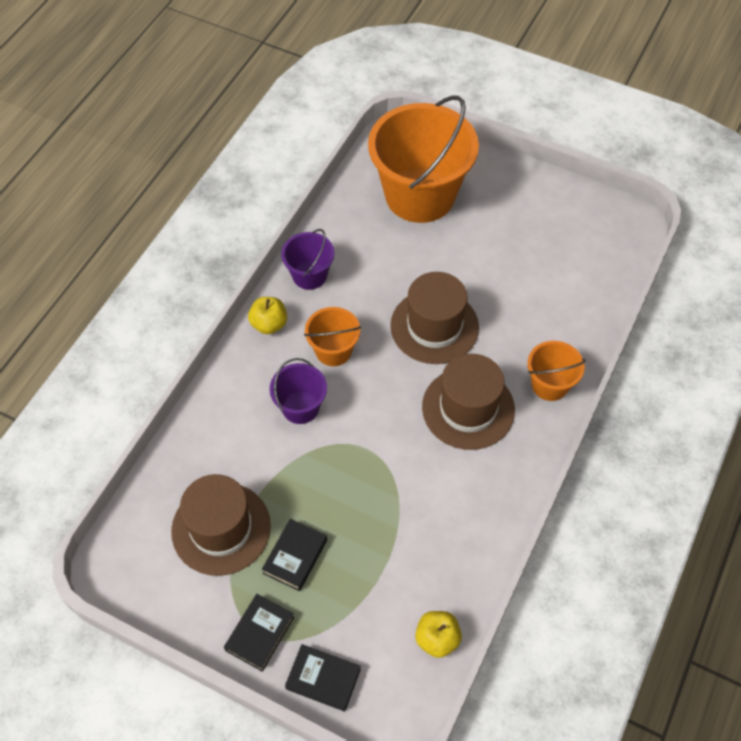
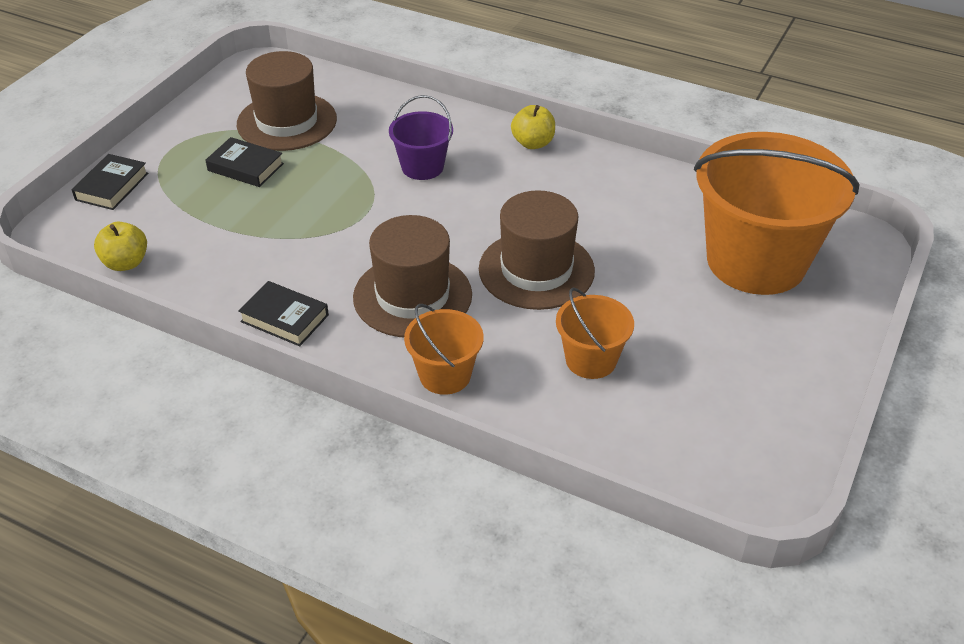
camera: 90 degrees right, 15 degrees down
(260, 634) = (171, 148): black book -> black book (284, 318)
(309, 275) = (605, 170): purple bucket -> none
(333, 350) = (498, 189): orange bucket -> orange bucket (591, 360)

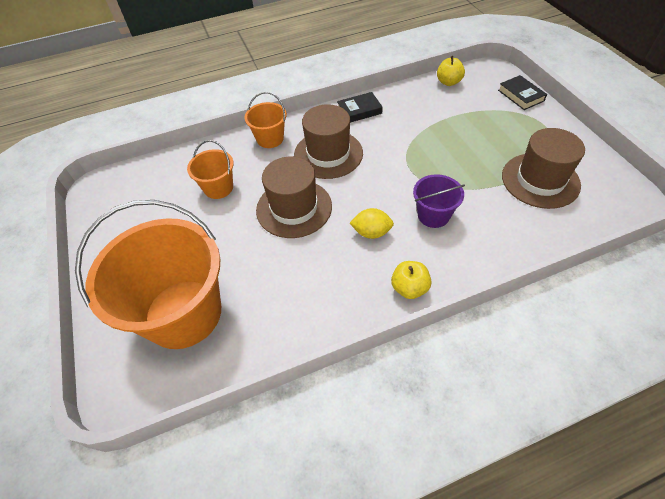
camera: 135 degrees right, 10 degrees up
(245, 167) = (500, 144): black book -> none
(497, 195) = (371, 232): none -> yellow lemon

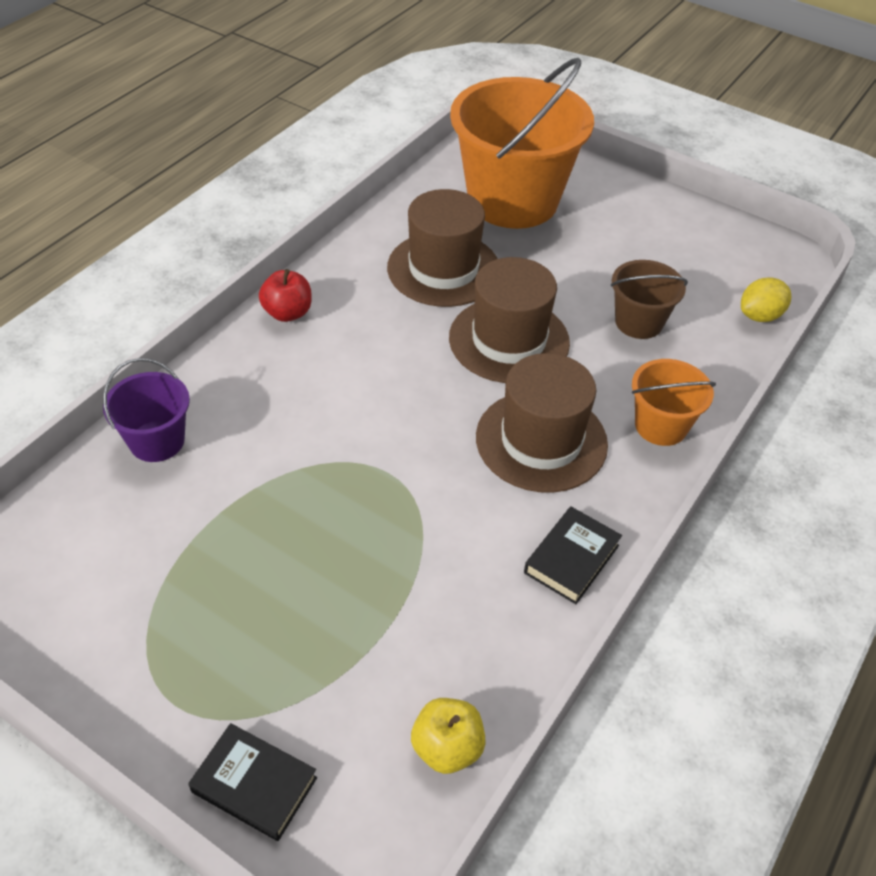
camera: 140 degrees right, 5 degrees down
(218, 188) = (638, 322): orange bucket -> brown bucket
(371, 232) = (378, 353): yellow lemon -> yellow lemon (760, 316)
(409, 288) = (287, 313): yellow apple -> red apple
(433, 215) = (307, 412): purple bucket -> purple bucket (157, 441)
(540, 180) = (155, 549): brown hat -> brown hat (443, 269)

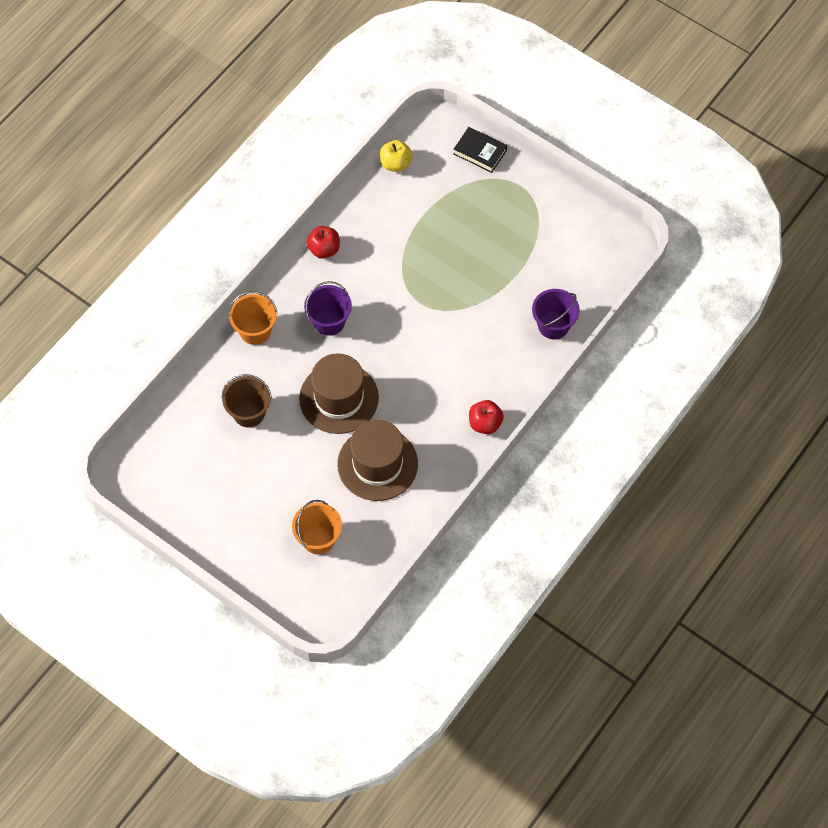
camera: 175 degrees left, 15 degrees up
(512, 200) = (318, 539): orange bucket -> orange bucket, size x0.47
(541, 440) = (329, 321): brown hat -> purple bucket
(571, 559) = (324, 249): black book -> red apple
(760, 316) = (164, 417): yellow lemon -> none

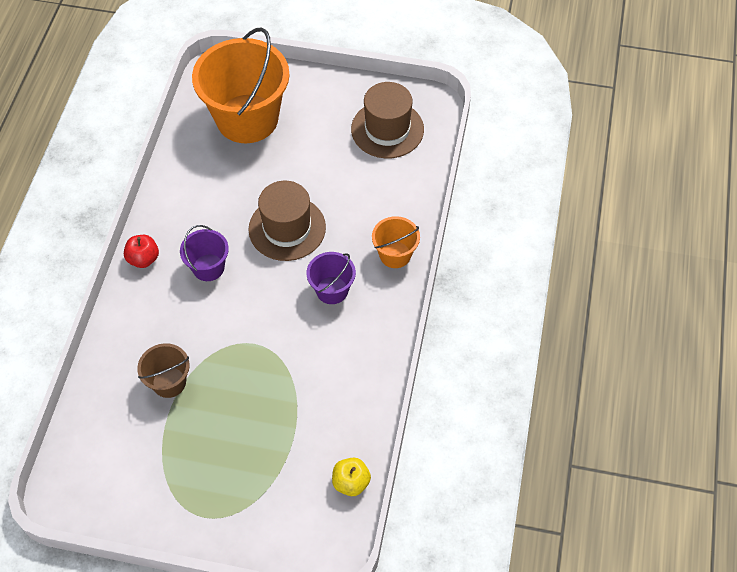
camera: 155 degrees right, 5 degrees down
(249, 413) = (359, 186): brown bucket -> brown bucket (169, 382)
(318, 539) = (247, 119): orange bucket -> orange bucket, size x2.12
(324, 249) = (375, 356): red apple -> none
(377, 464) = (225, 190): brown hat -> brown hat (387, 129)
(480, 152) = (265, 538): black book -> none
(553, 325) = (111, 375): purple bucket -> purple bucket (208, 267)

